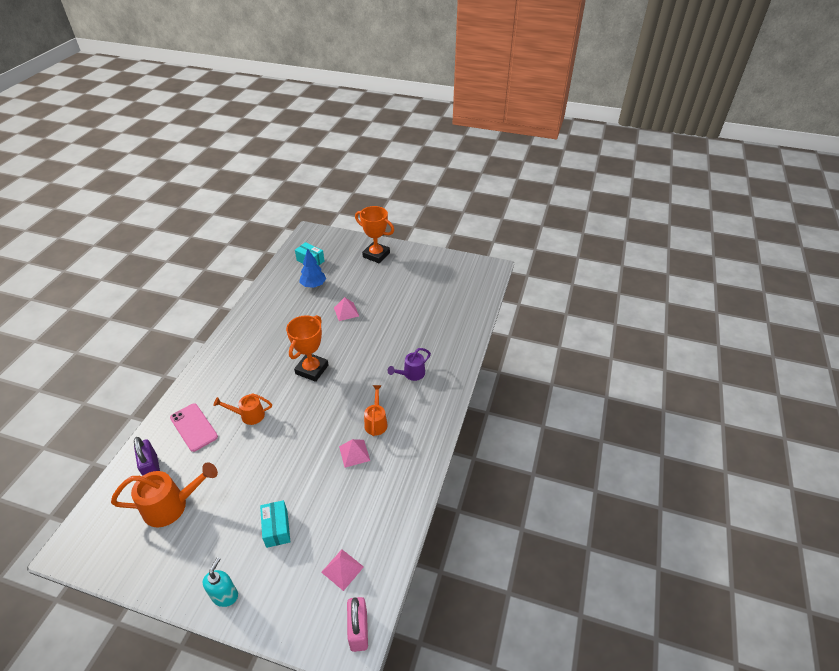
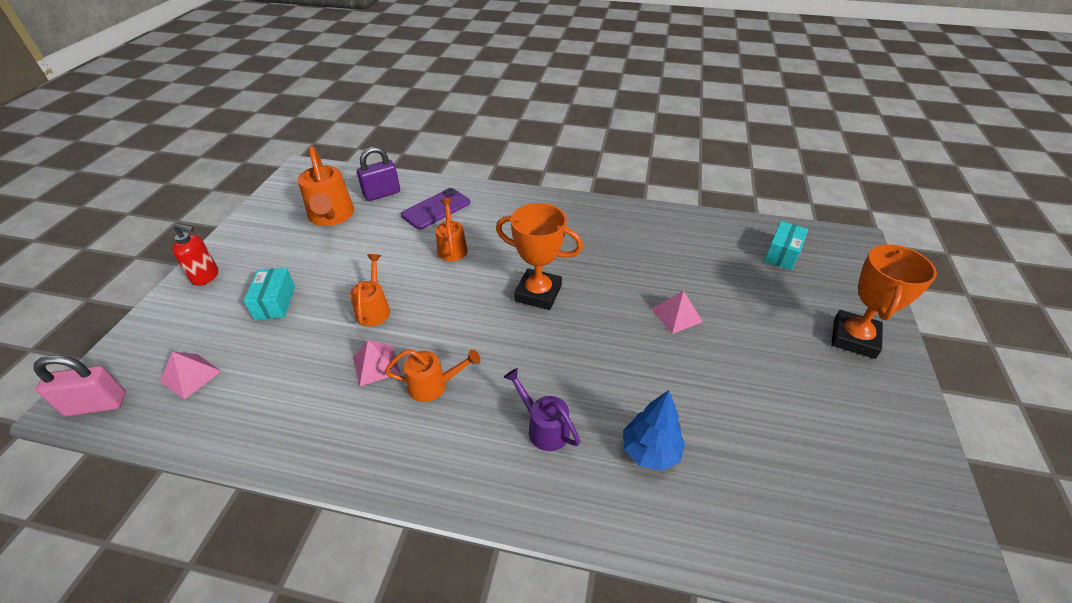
camera: 85 degrees right, 0 degrees up
(193, 427) = (436, 209): pink phone -> purple phone
(225, 595) = (206, 276): turquoise soap dispenser -> red soap dispenser
(277, 528) = (275, 302): turquoise box -> turquoise box turned 75 degrees counterclockwise
(302, 459) = (374, 309): none -> orange watering can
(313, 285) = (724, 267): blue tree -> blue tree (650, 451)

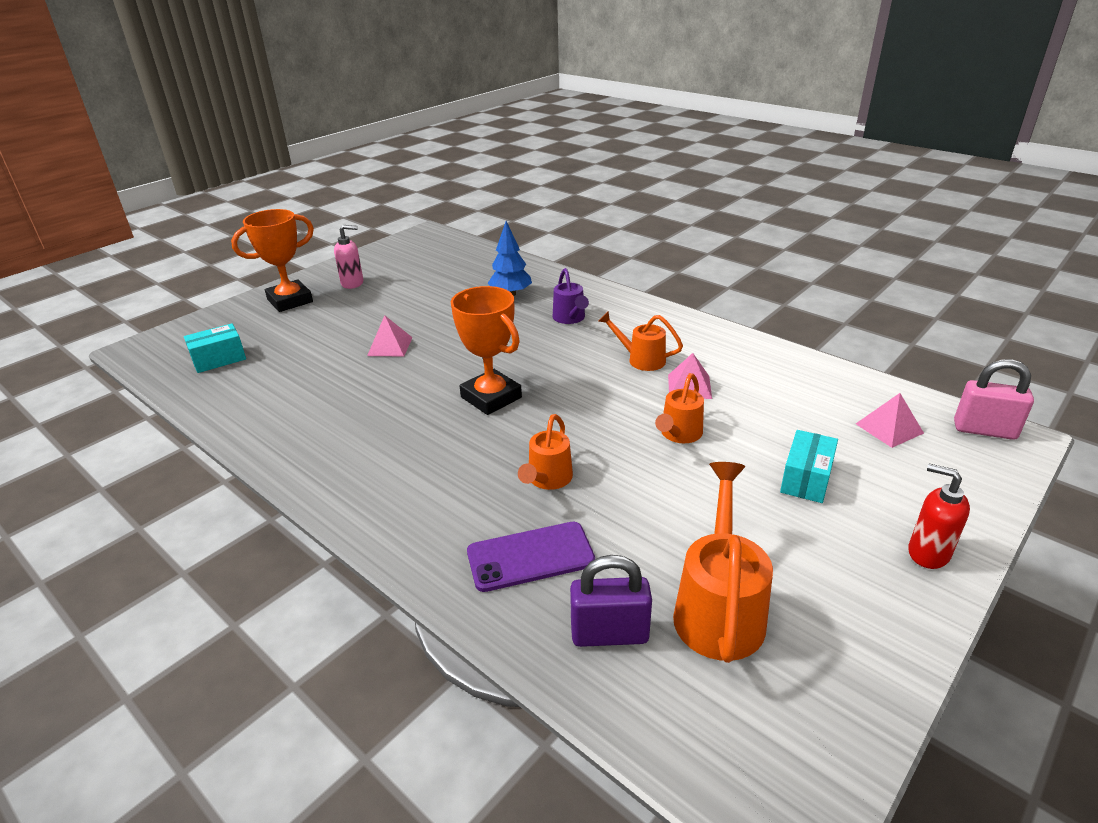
camera: 150 degrees left, 10 degrees down
(845, 394) = (353, 283): none -> pink soap dispenser

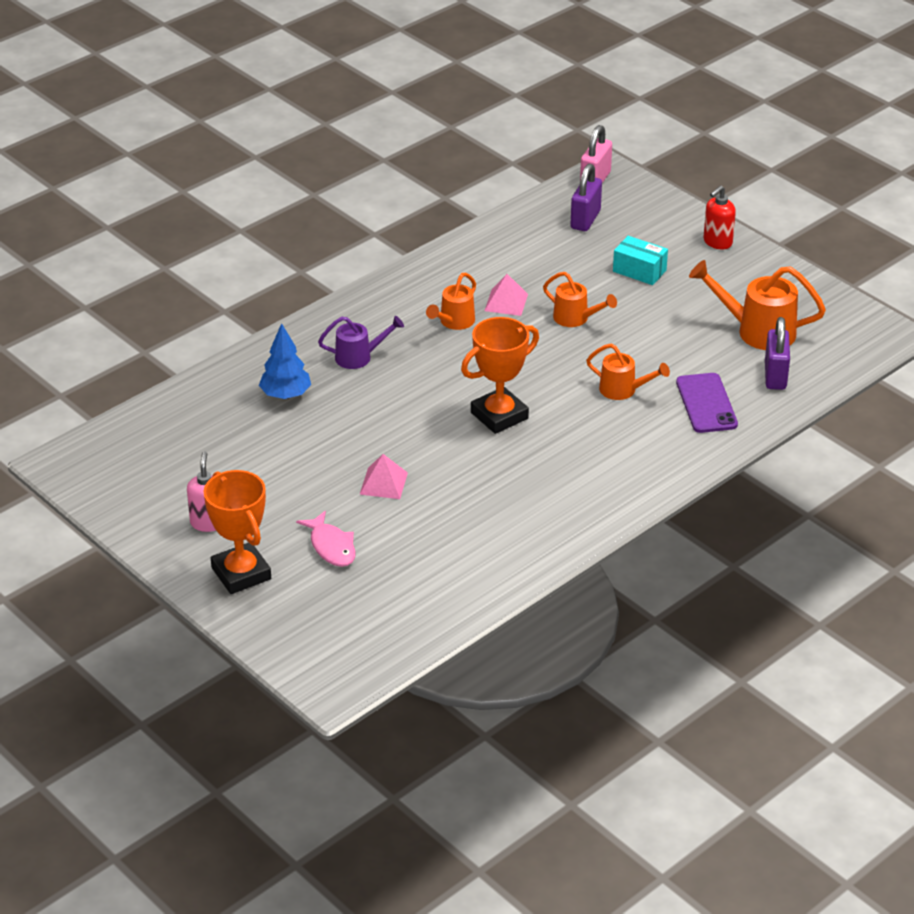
camera: 85 degrees left, 5 degrees up
(219, 359) = (378, 612): turquoise box -> none
(310, 332) = (331, 546): none -> pink fish
(889, 428) = (585, 220): pink pyramid -> purple padlock

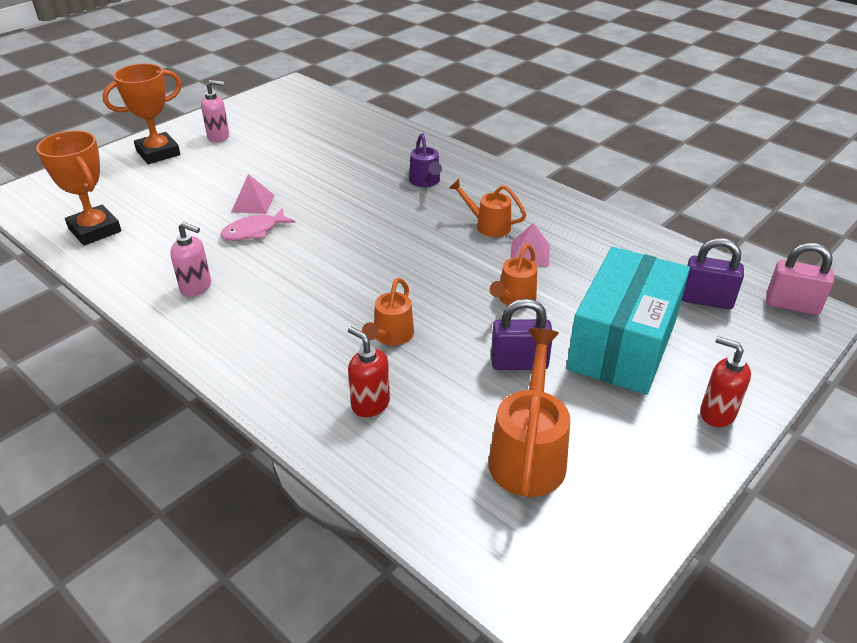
camera: 85 degrees right, 0 degrees up
(285, 395) = (371, 154): blue tree -> none
(331, 546) = (178, 185): pink fish -> pink fish (254, 231)
(499, 415) = (345, 257): orange trophy -> orange trophy (95, 230)
(541, 512) = (196, 287): none -> pink soap dispenser
(639, 271) = (622, 344): turquoise box -> turquoise box, size x2.19
(706, 403) = (370, 404): purple phone -> red soap dispenser
(775, 376) = (432, 471): purple padlock -> purple padlock (519, 363)

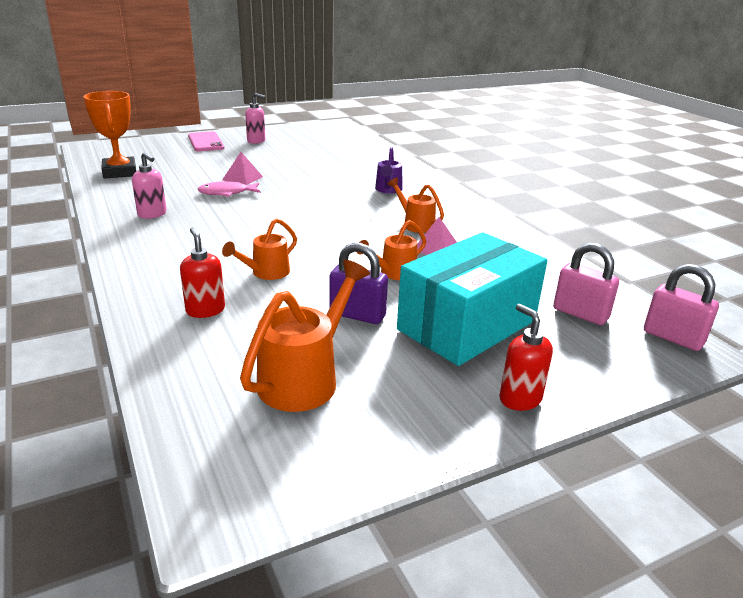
camera: 20 degrees right, 10 degrees down
(158, 153) = (206, 142): orange trophy -> pink phone
(706, 300) = (580, 314): purple padlock -> pink padlock

